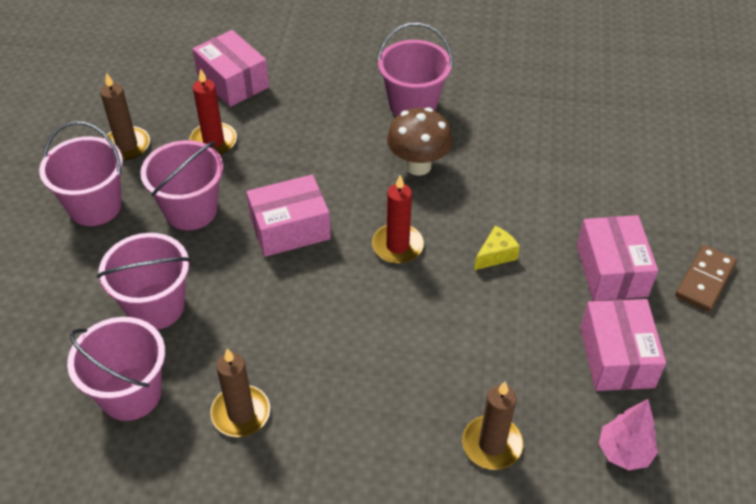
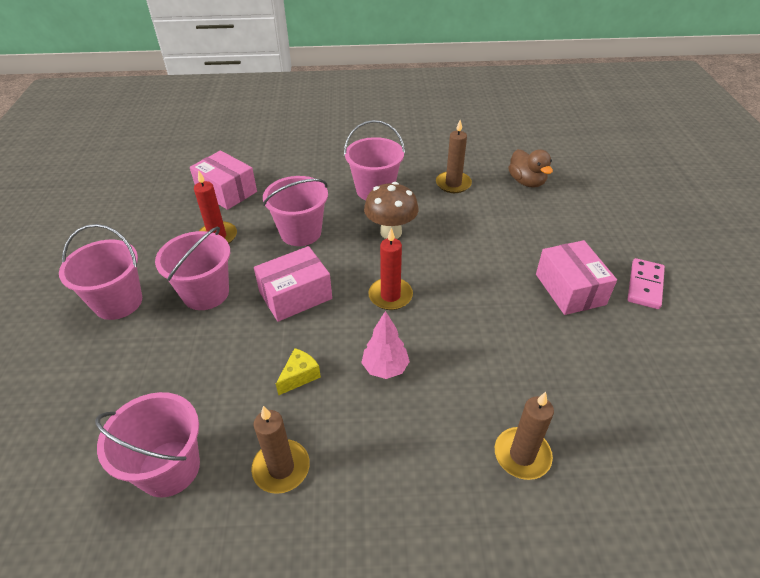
camera: 10 degrees left, 5 degrees down
(127, 145) = (142, 250): brown candle -> brown candle (453, 184)
(156, 306) = (184, 380): pink bucket -> pink bucket (300, 232)
(495, 255) = (473, 291): yellow cheese -> yellow cheese (299, 376)
(608, 120) = (526, 182): none -> brown duck
(616, 357) = (600, 358): pink box -> none
(624, 452) = (639, 440): pink tree -> pink tree (385, 368)
(704, 280) = (644, 285): brown domino -> pink domino

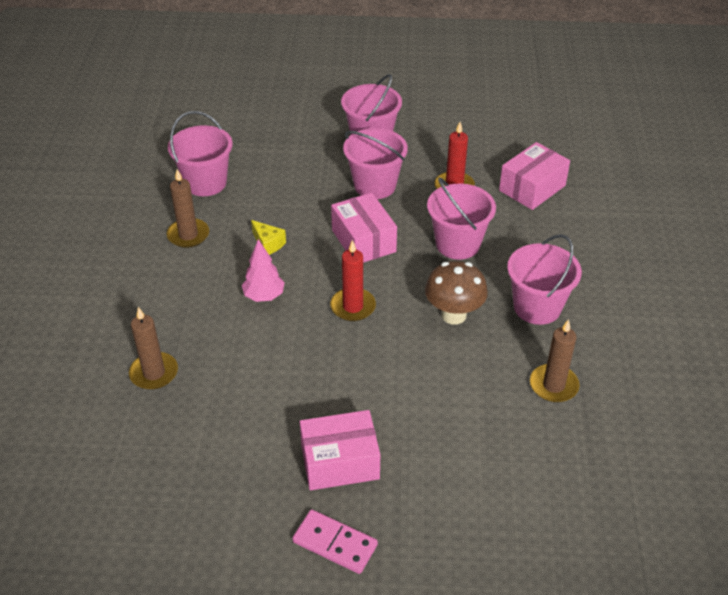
camera: 95 degrees right, 0 degrees up
(526, 182) = (561, 470): brown duck -> none

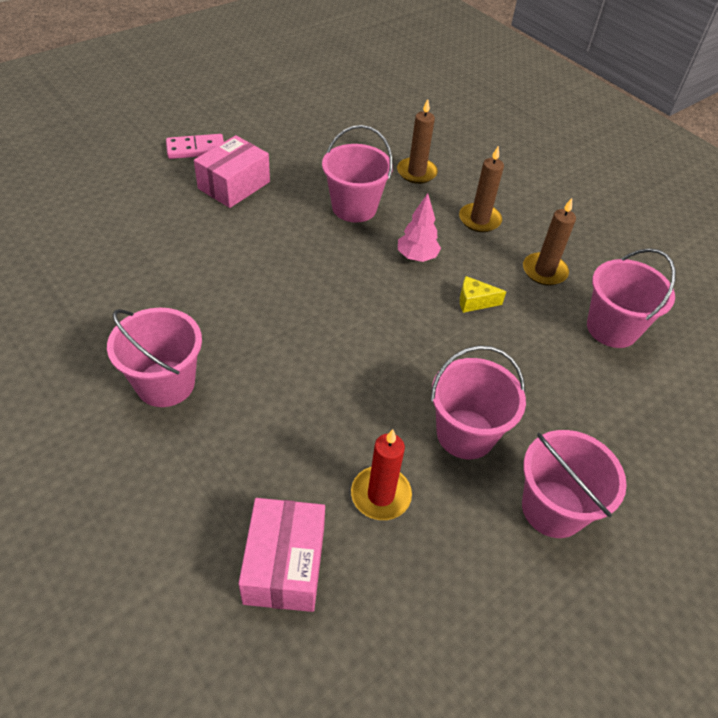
camera: 135 degrees right, 5 degrees up
(353, 307) = (337, 288): red candle -> none
(363, 241) = (399, 356): pink box -> none
(453, 315) = (242, 329): brown mushroom -> none
(457, 244) = (305, 411): pink bucket -> pink bucket (354, 207)
(553, 385) = (103, 314): brown candle -> brown candle (479, 220)

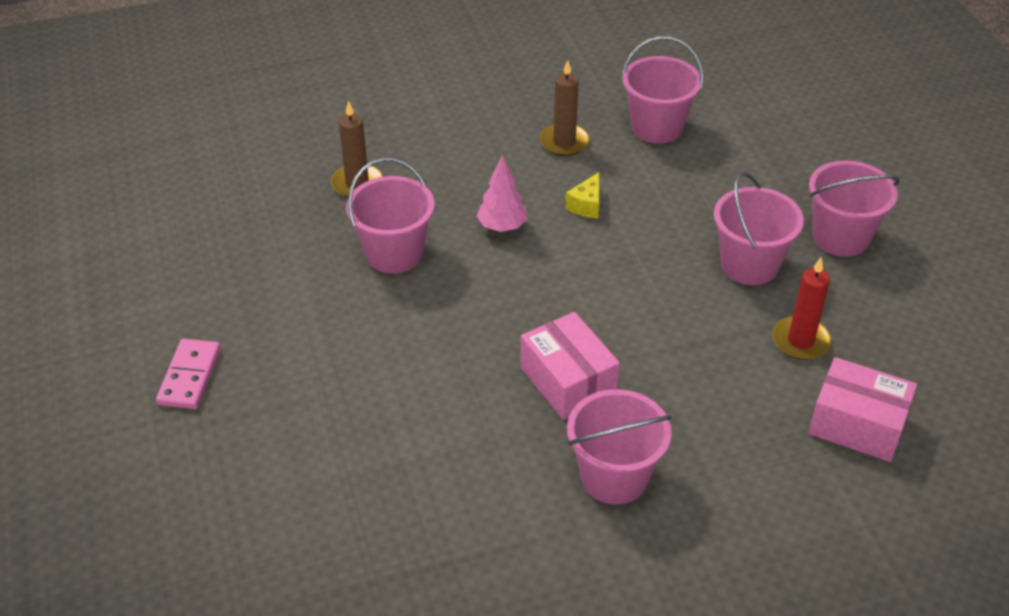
camera: 65 degrees left, 5 degrees down
(234, 185) = (293, 352): pink box -> pink box (568, 381)
(479, 220) = (465, 161): brown candle -> none

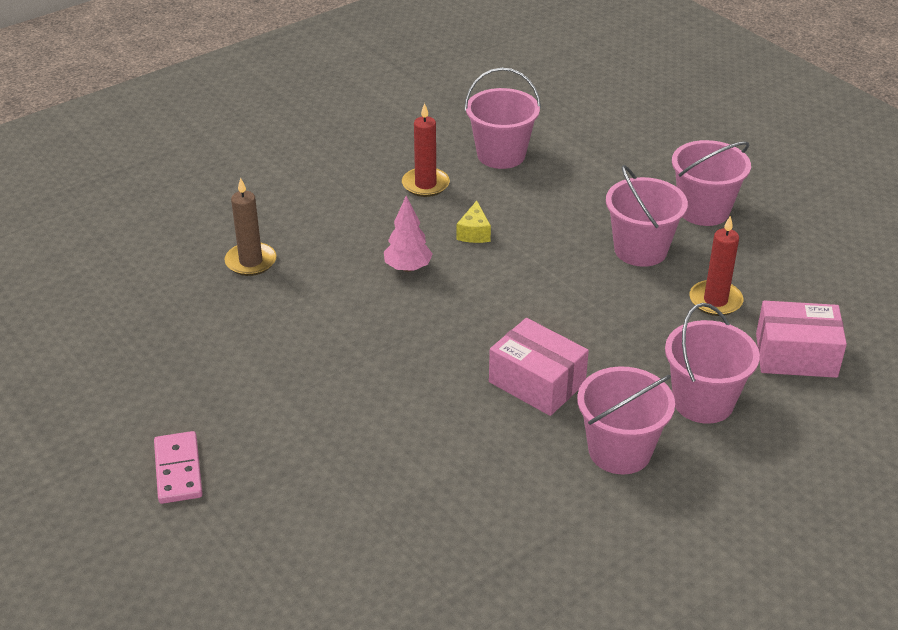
camera: 20 degrees left, 5 degrees down
(394, 253) = (319, 314): pink bucket -> pink bucket (703, 402)
(564, 142) = (425, 184): brown candle -> red candle

